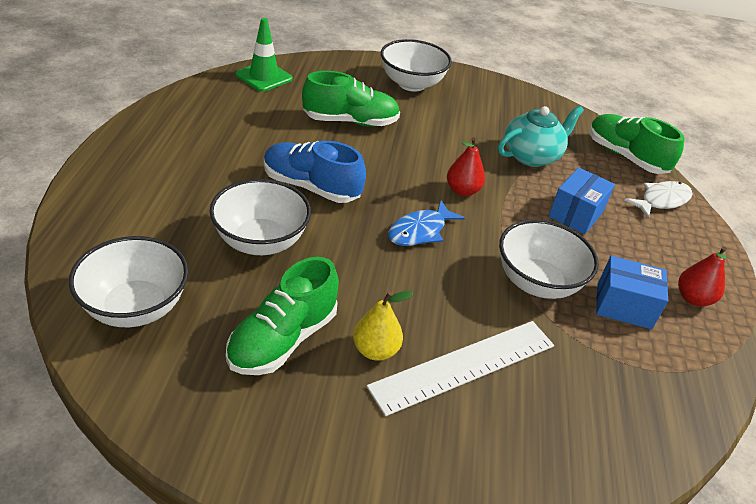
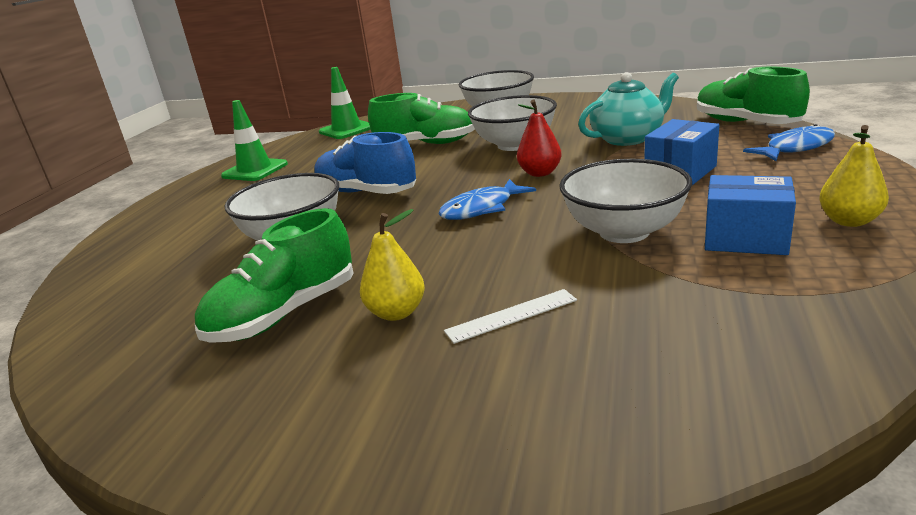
camera: 15 degrees right, 15 degrees down
(135, 307) = (129, 304): white bowl -> white bowl (514, 145)
(186, 126) = (255, 170): none -> green traffic cone
(464, 365) = (511, 315): white ruler -> white ruler, size x0.50
(661, 200) = (795, 148): white fish -> blue fish
(693, 298) = (849, 221): red pear -> yellow pear

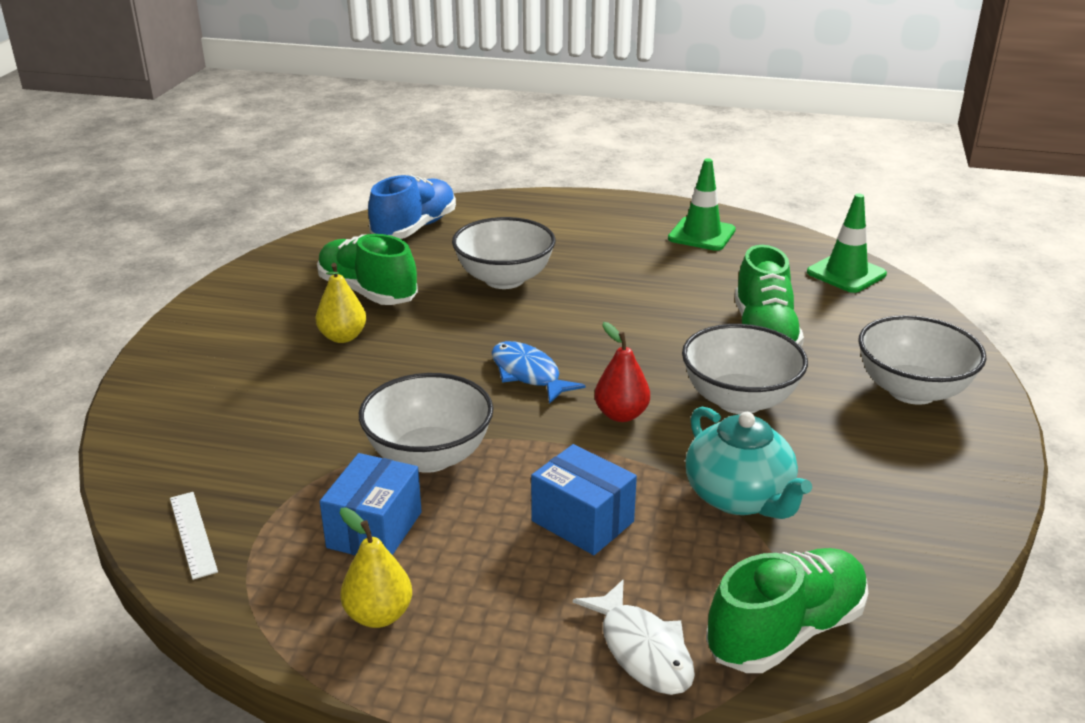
camera: 85 degrees right, 5 degrees up
(366, 192) = (604, 305): blue shoe -> blue shoe (414, 228)
(511, 315) = (309, 386): white ruler -> white ruler (193, 534)
(795, 148) = (642, 650): blue fish -> white fish

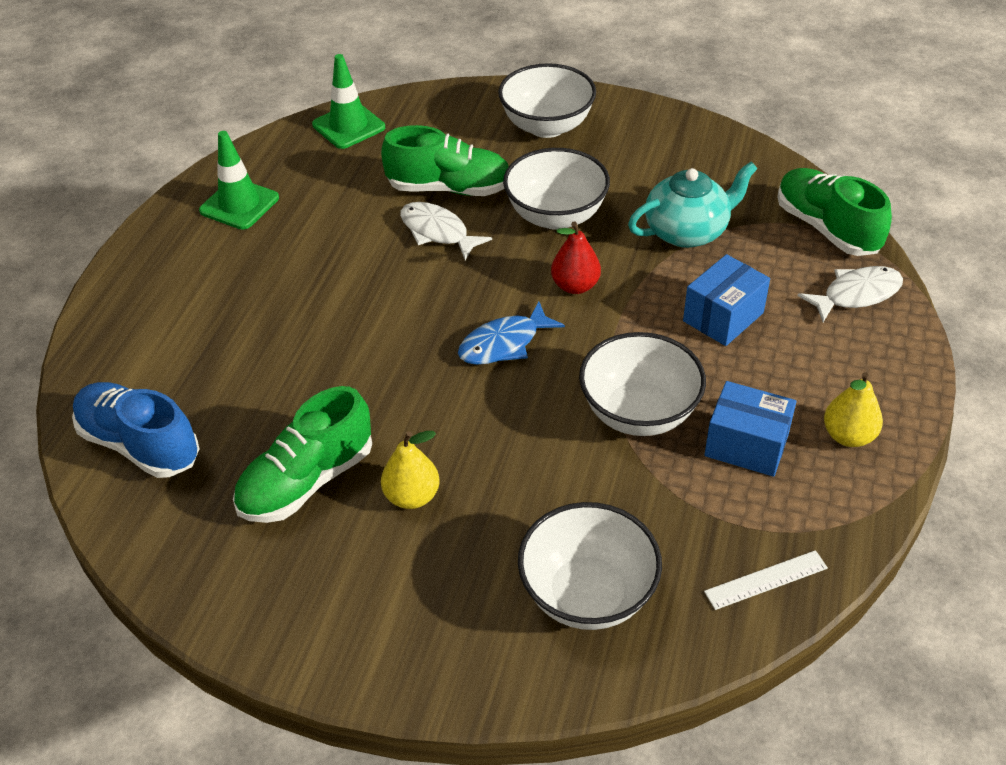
camera: 85 degrees left, 15 degrees up
(504, 279) = (303, 359): white bowl -> white bowl (587, 594)
(690, 330) = (437, 232): none -> white fish

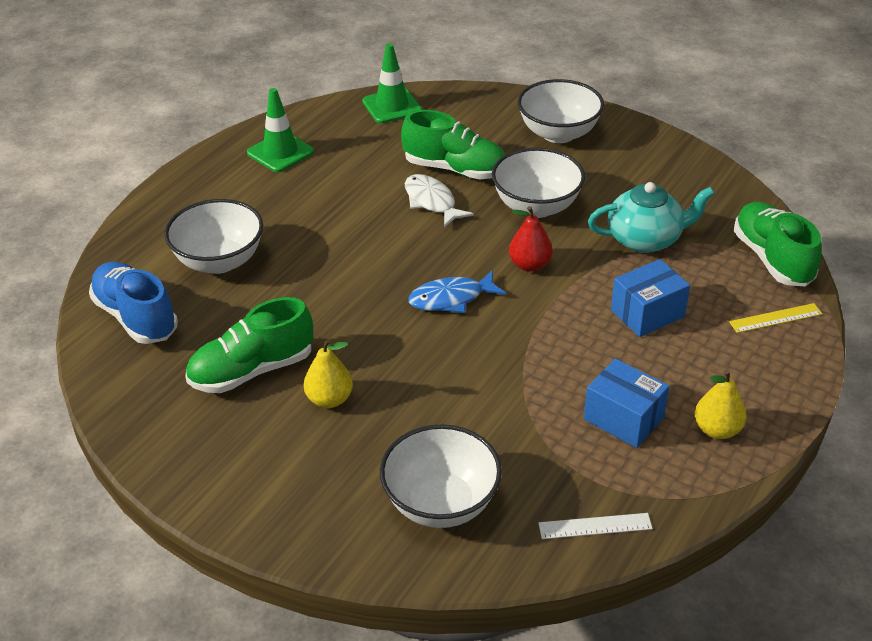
camera: 15 degrees right, 5 degrees down
(639, 413) = (542, 374): white bowl -> white bowl (219, 261)
(856, 294) = (775, 318): white fish -> yellow ruler

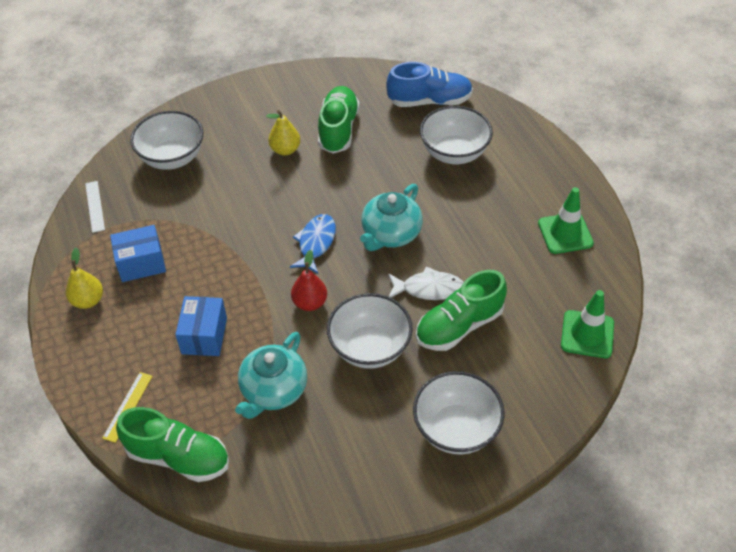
camera: 125 degrees right, 10 degrees up
(386, 254) = (390, 234): none -> turquoise teapot
(595, 526) = (95, 206): white ruler -> white ruler turned 45 degrees counterclockwise

